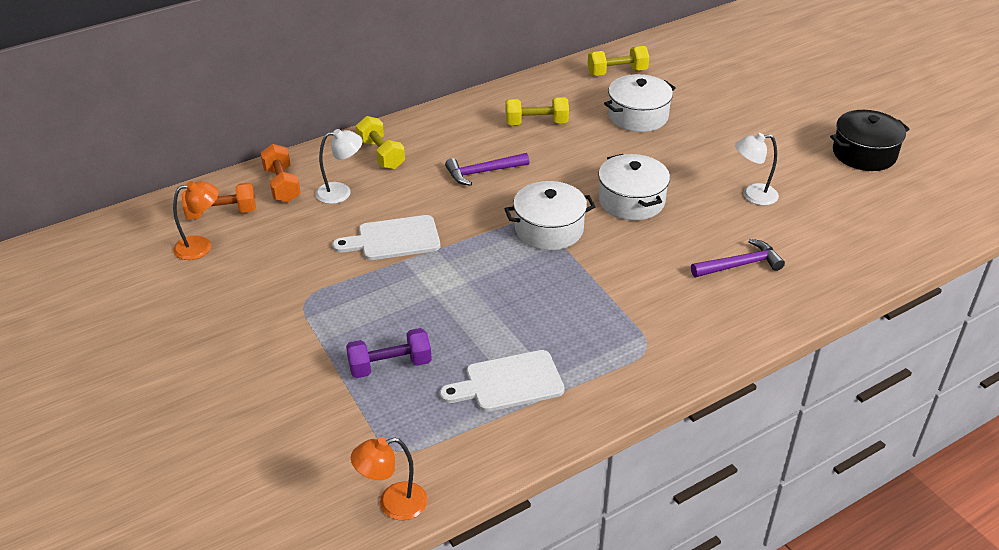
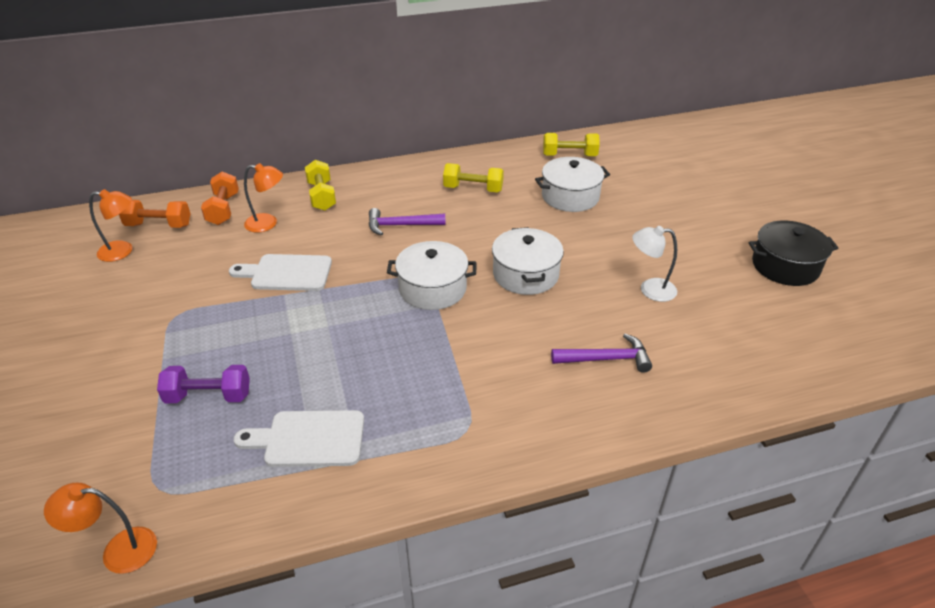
camera: 15 degrees right, 0 degrees up
(341, 192) = (268, 223): white lamp -> orange lamp

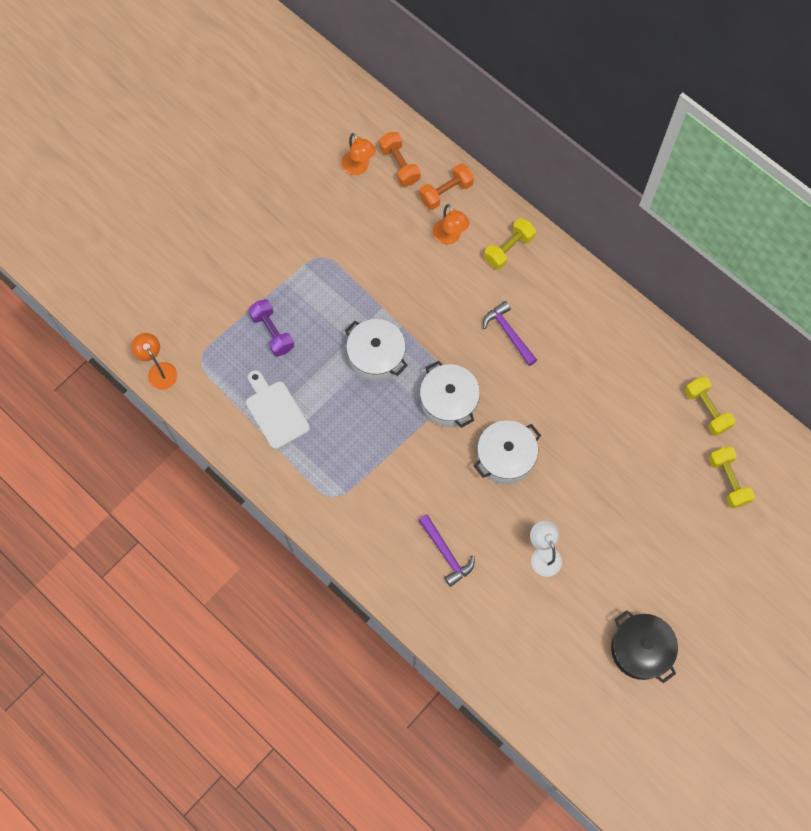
camera: 60 degrees right, 30 degrees up
(287, 273) = (404, 293): white cutting board -> none
(473, 189) = (596, 358): yellow dumbbell -> yellow dumbbell (728, 481)
(570, 196) = (636, 441): white pot -> white pot (376, 356)

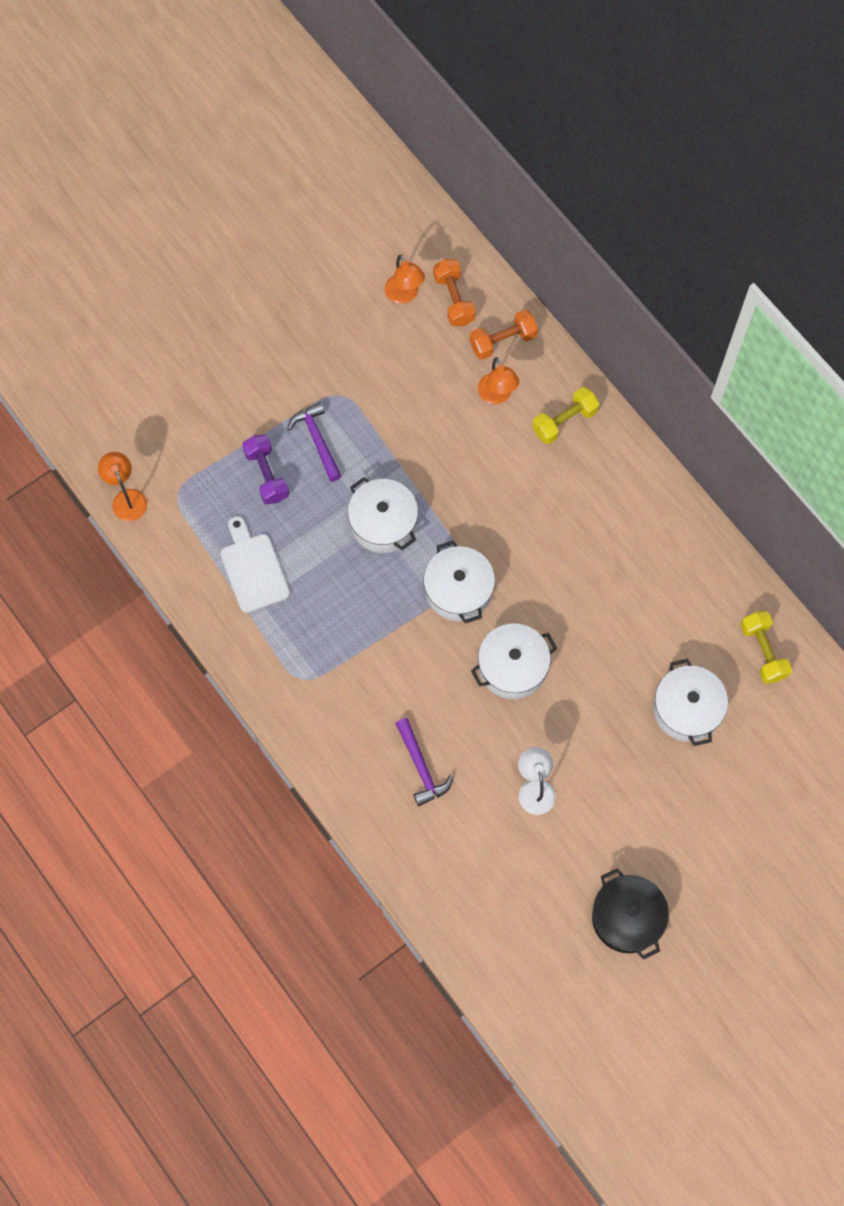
camera: 10 degrees right, 0 degrees up
(508, 333) = (544, 521): purple hammer -> purple hammer (317, 440)
(654, 467) = (687, 709): none -> white pot
(728, 481) = (771, 739): yellow dumbbell -> none

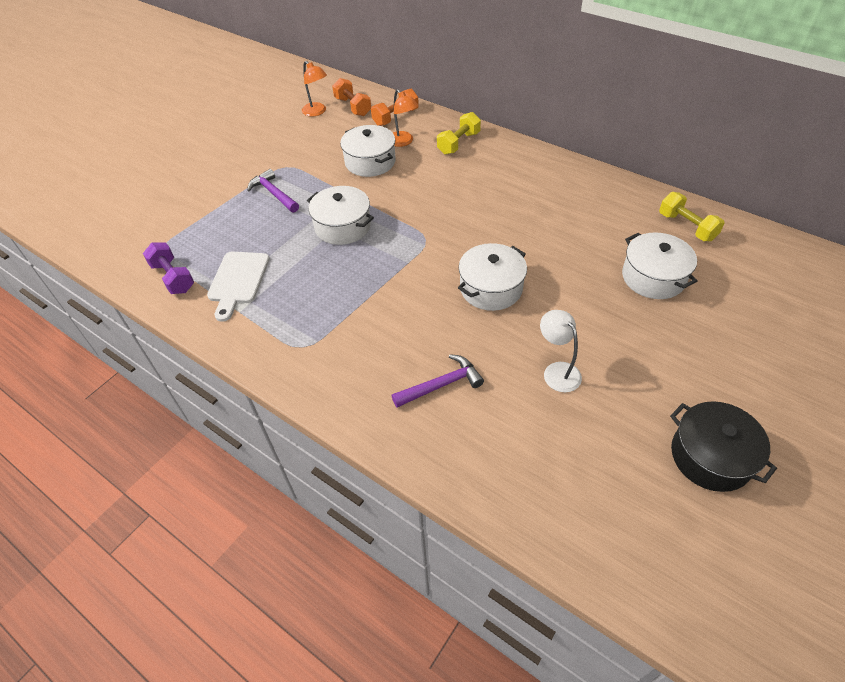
camera: 15 degrees left, 20 degrees down
(127, 498) = (116, 263): orange lamp -> none
(253, 569) = (238, 281): white cutting board -> white cutting board turned 135 degrees counterclockwise
(266, 475) = (237, 222): purple dumbbell -> purple dumbbell (173, 277)
(421, 767) = (442, 384): purple hammer -> purple hammer turned 75 degrees counterclockwise
(458, 590) = (421, 251): white pot -> white pot (370, 162)

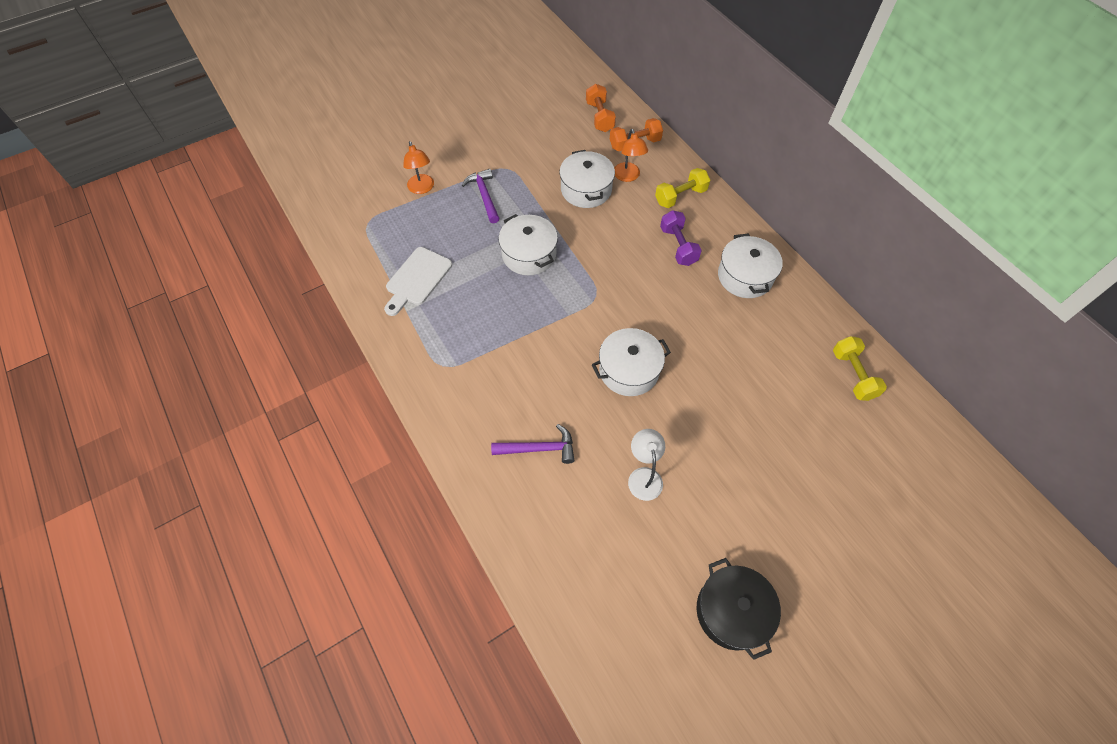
camera: 20 degrees right, 10 degrees up
(173, 277) = (366, 255): purple dumbbell -> purple dumbbell (678, 246)
(317, 112) = (563, 112): orange lamp -> orange lamp (422, 188)
(653, 277) = (786, 417): white pot -> white pot (745, 276)

